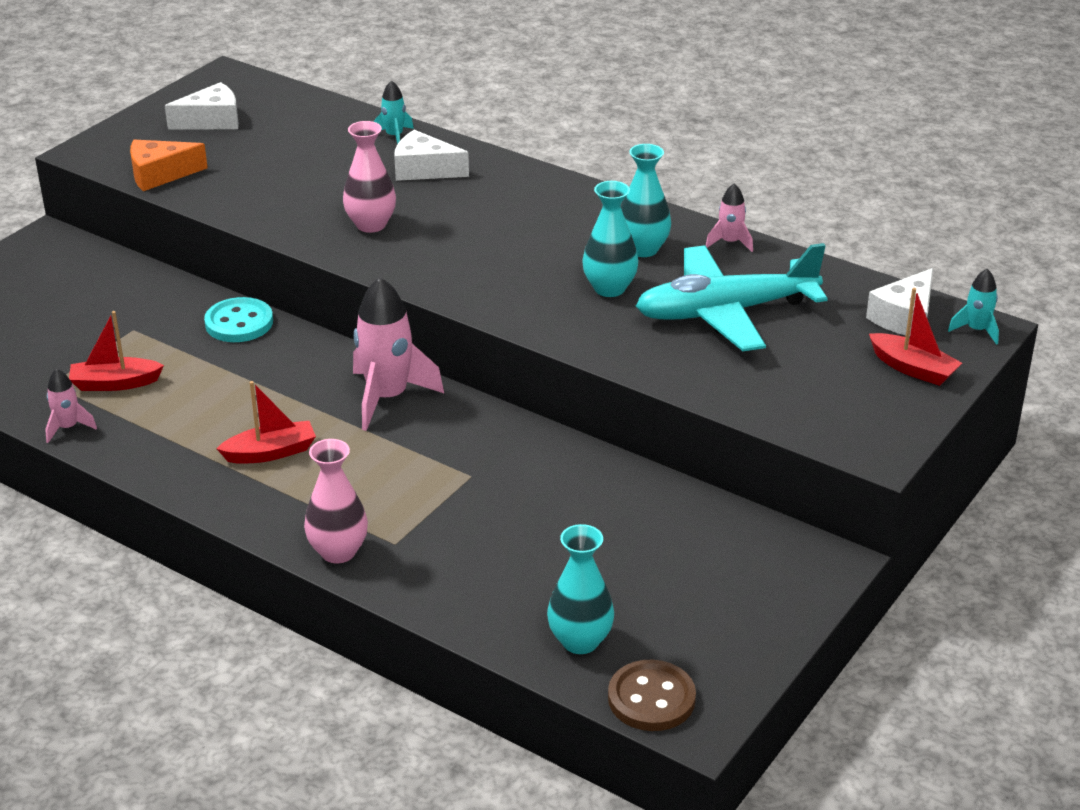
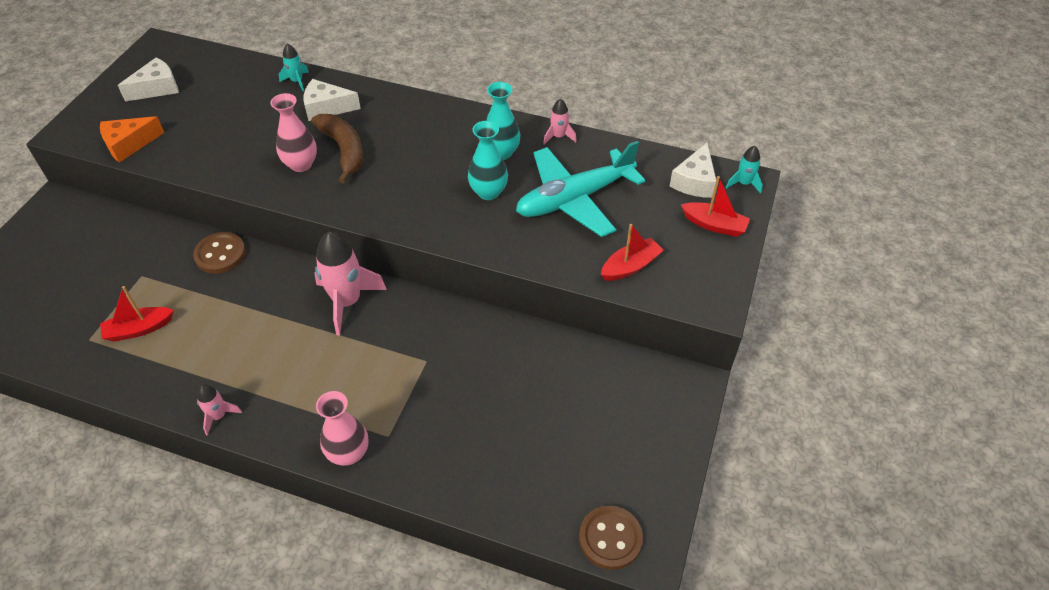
camera: 15 degrees left, 15 degrees up
(68, 428) = (112, 379): pink rocket -> pink rocket (218, 416)
(239, 323) = (220, 254): turquoise button -> brown button
(271, 452) = (274, 370): red boat -> red boat (630, 266)
(432, 218) = (344, 150): none -> brown banana
(580, 641) = (545, 497): turquoise vase -> none

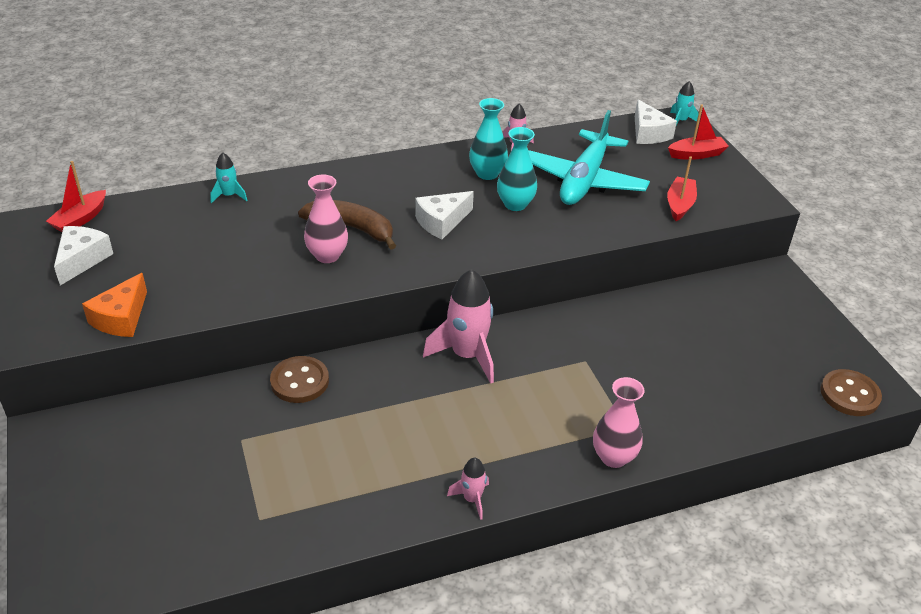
camera: 40 degrees left, 10 degrees down
(139, 329) = (301, 481): red boat -> red boat (80, 219)
(326, 108) = (289, 204): white cheese -> white cheese (441, 222)

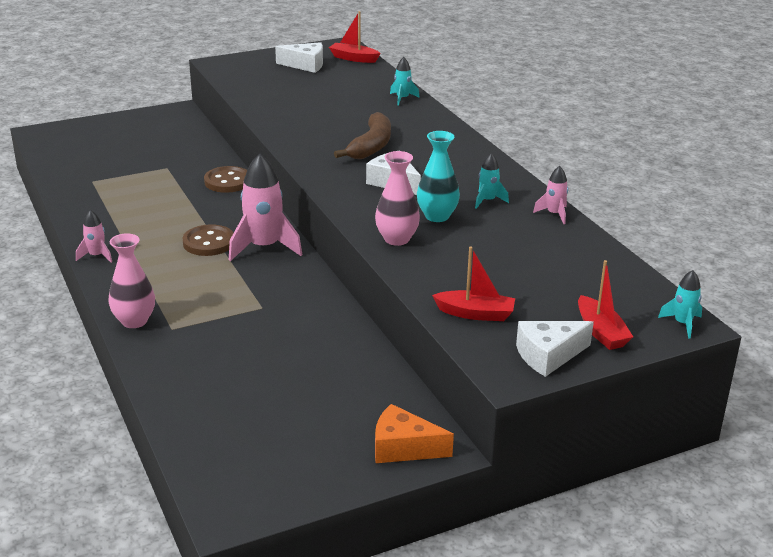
camera: 85 degrees right, 10 degrees down
(121, 318) = (242, 83): orange cheese -> orange cheese (403, 448)
(327, 255) = (329, 140): pink vase -> pink vase (396, 239)
(487, 173) = (487, 201): turquoise vase -> turquoise rocket
(584, 180) = (500, 254): turquoise plane -> none
(648, 133) = (633, 298): white cheese -> white cheese (548, 355)
(849, 394) = (217, 485): brown button -> brown button (208, 242)

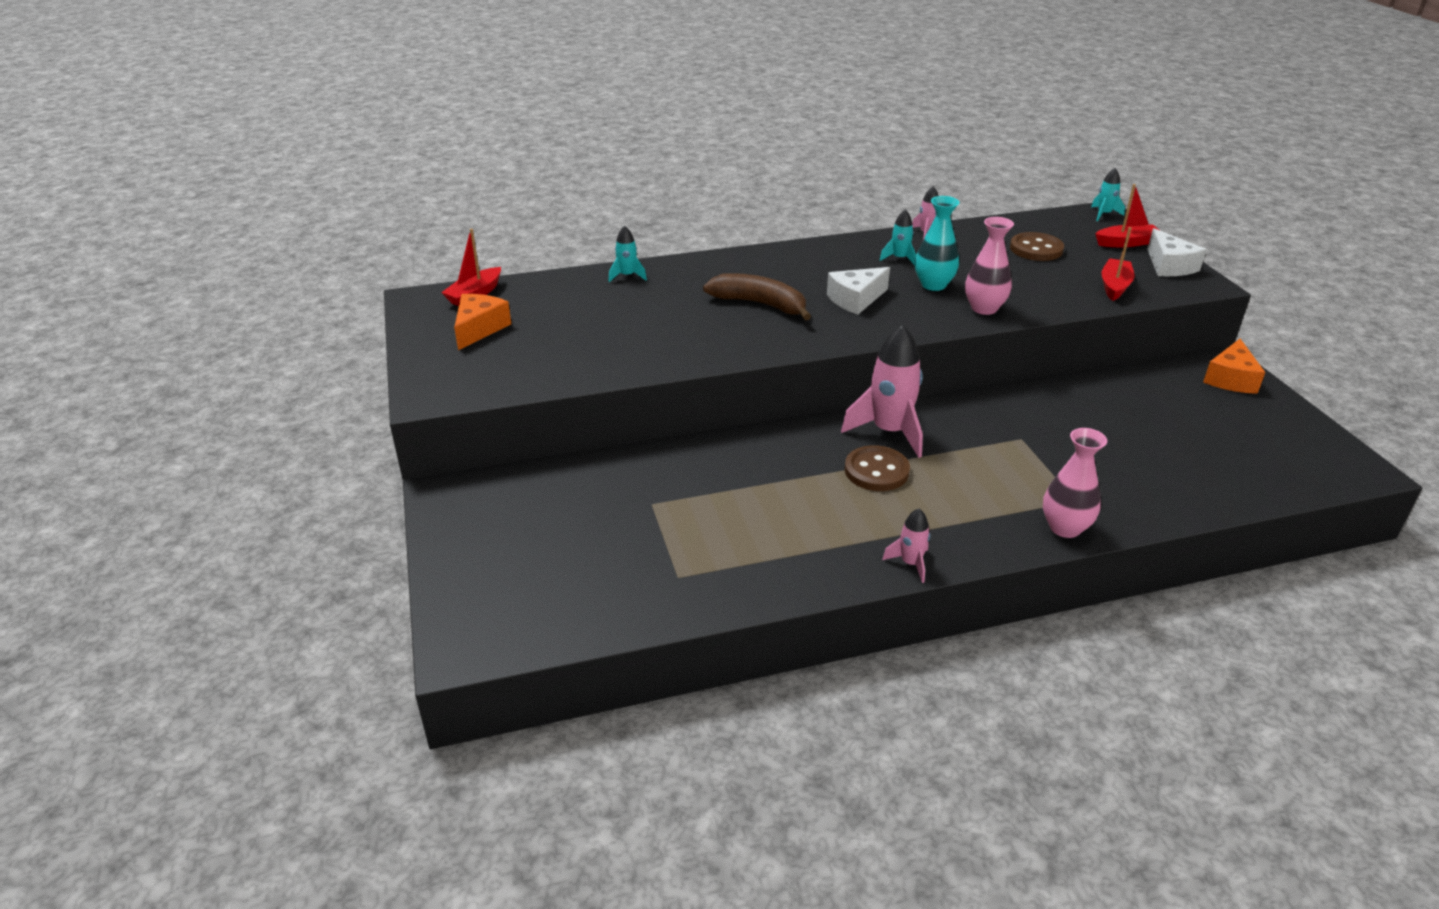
camera: 80 degrees left, 5 degrees up
(227, 181) = (710, 452): brown button -> brown button (1036, 249)
(305, 65) = (479, 329): white cheese -> orange cheese

